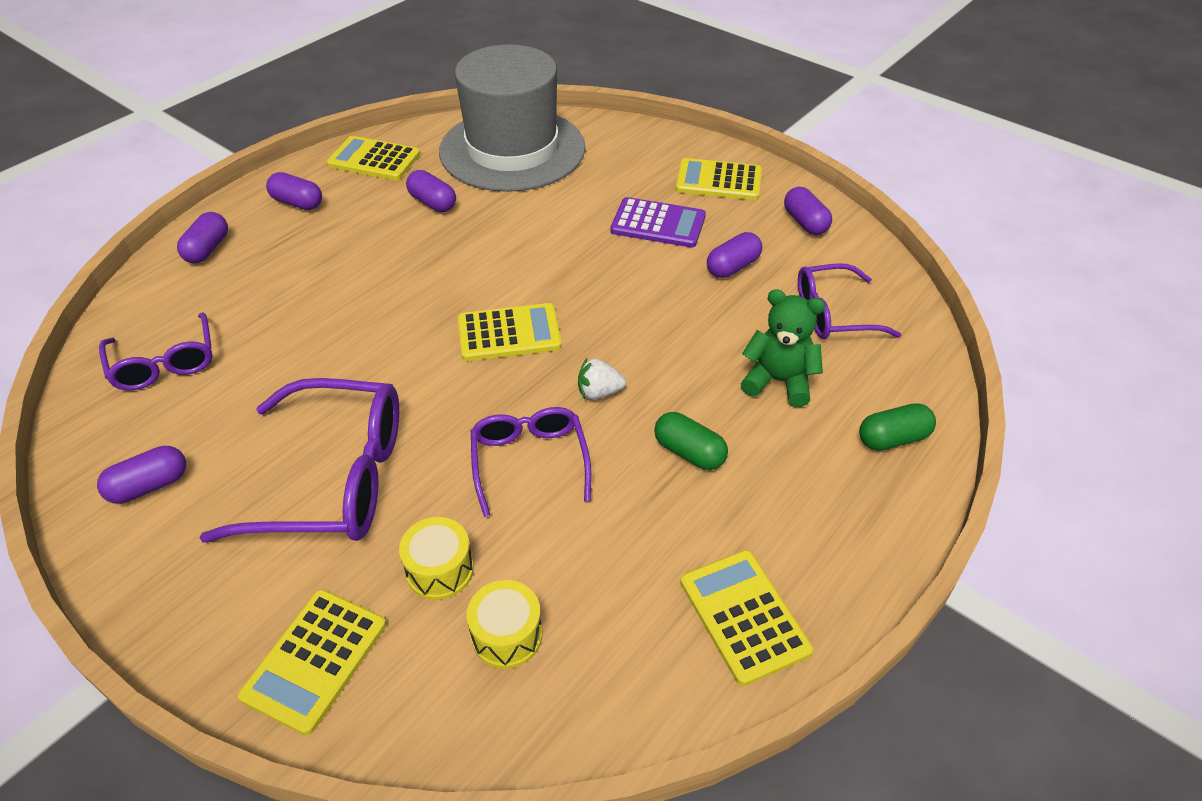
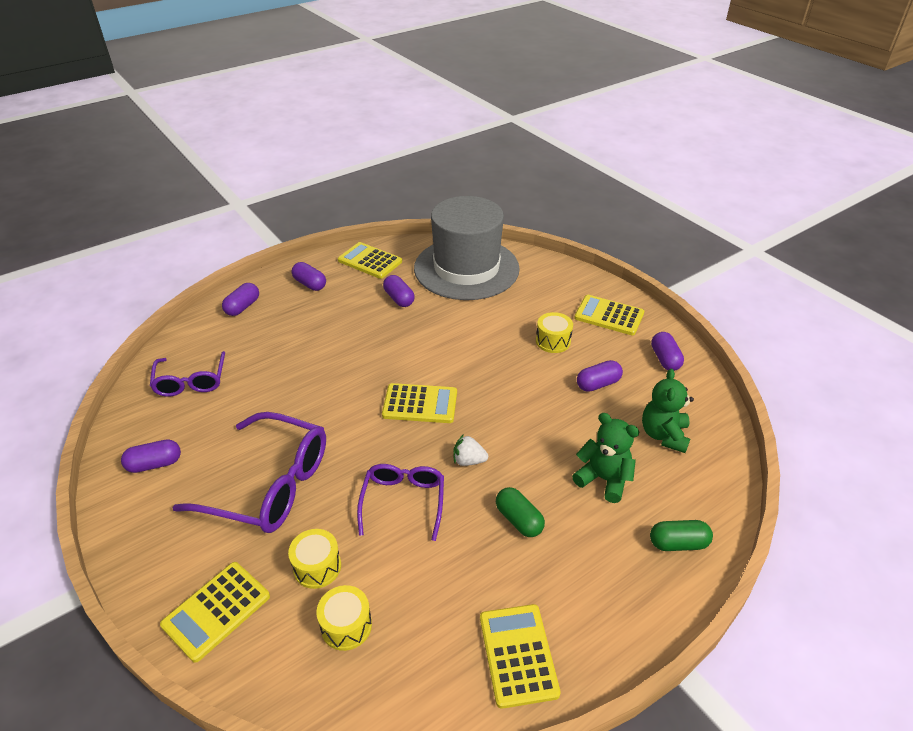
camera: 15 degrees right, 5 degrees down
(658, 224) = (553, 341): purple calculator -> yellow drum
(833, 314) = (663, 435): purple glasses -> green teddy bear

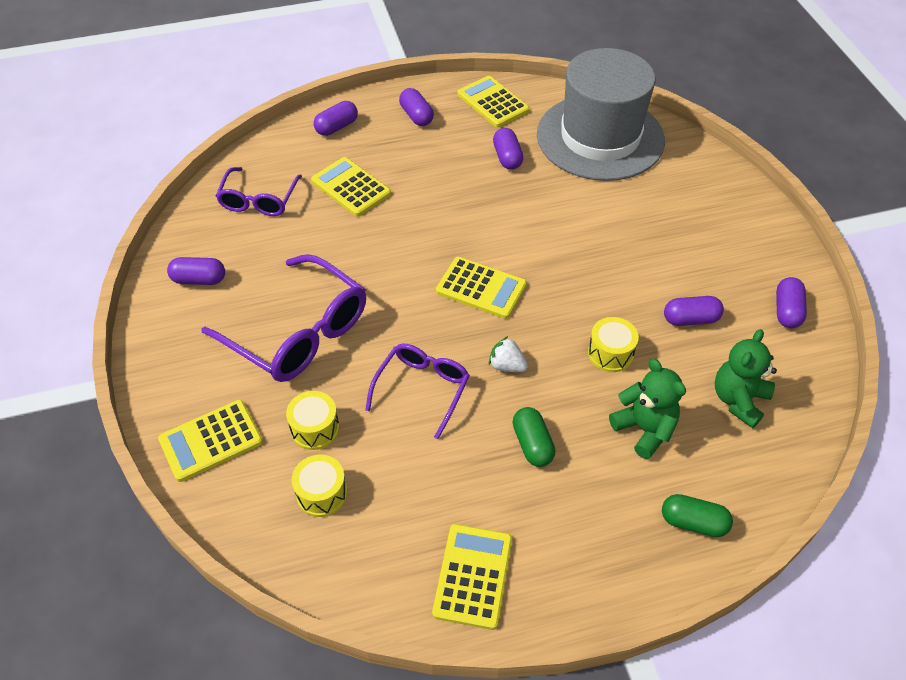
camera: 20 degrees right, 10 degrees up
(553, 341) = (662, 254): yellow drum -> yellow drum (610, 353)
(609, 315) = (745, 239): yellow calculator -> yellow calculator (351, 187)

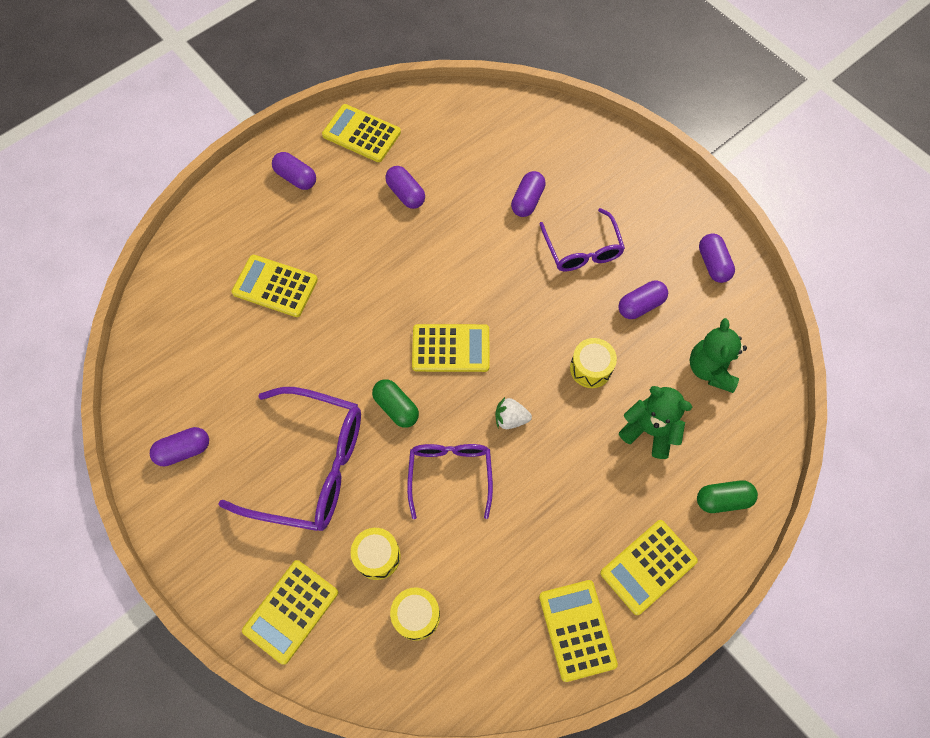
camera: 25 degrees left, 15 degrees up
(259, 200) = (192, 337): purple glasses -> purple glasses (582, 249)
(337, 127) = (224, 221): purple capsule -> purple capsule (527, 201)
(532, 444) = (567, 486): green capsule -> green capsule (396, 407)
(579, 550) = (648, 566): none -> yellow calculator
(600, 137) = (479, 138): grey hat -> none

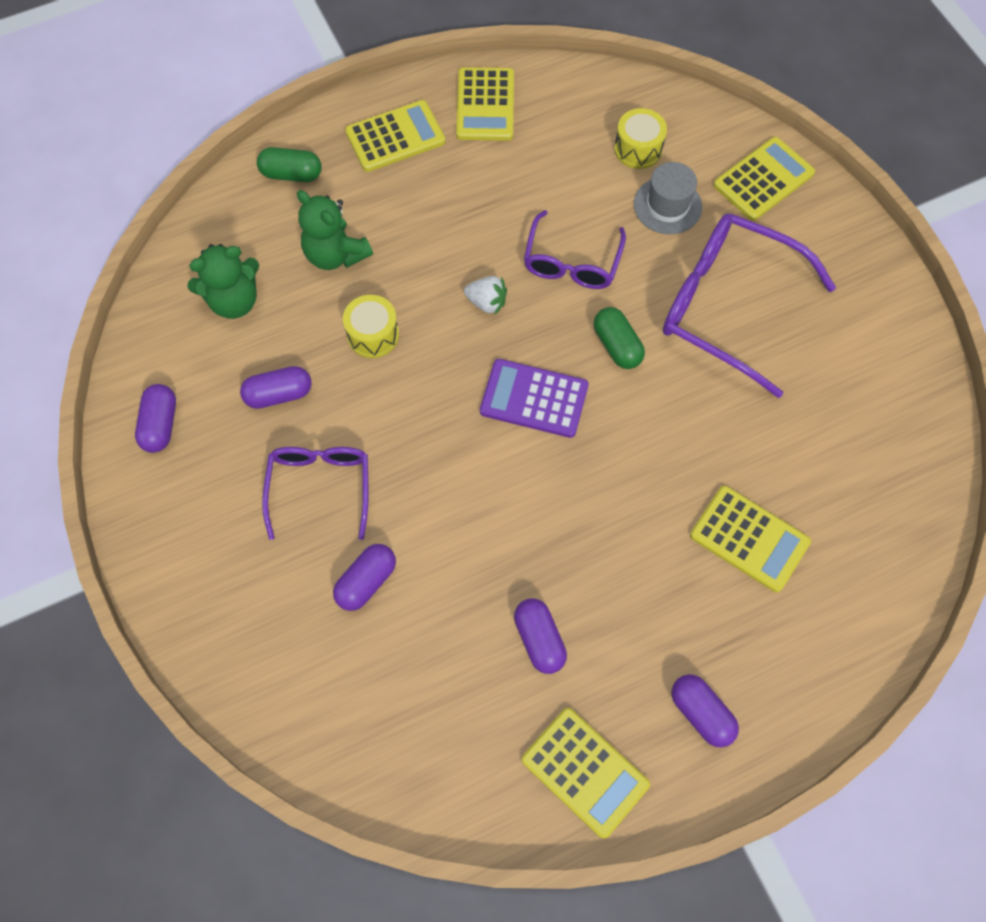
camera: 165 degrees left, 0 degrees up
(184, 450) = (875, 357): purple capsule -> none
(377, 556) = (667, 205): yellow drum -> grey hat
(451, 348) = (534, 398): yellow calculator -> purple calculator
(710, 369) = (234, 301): green teddy bear -> green teddy bear turned 45 degrees clockwise

